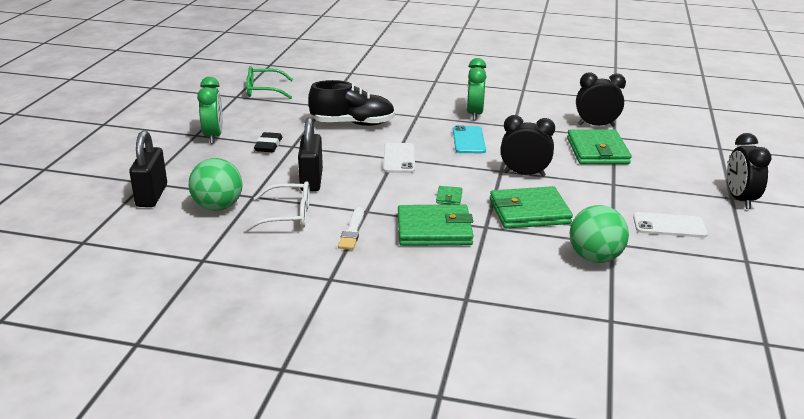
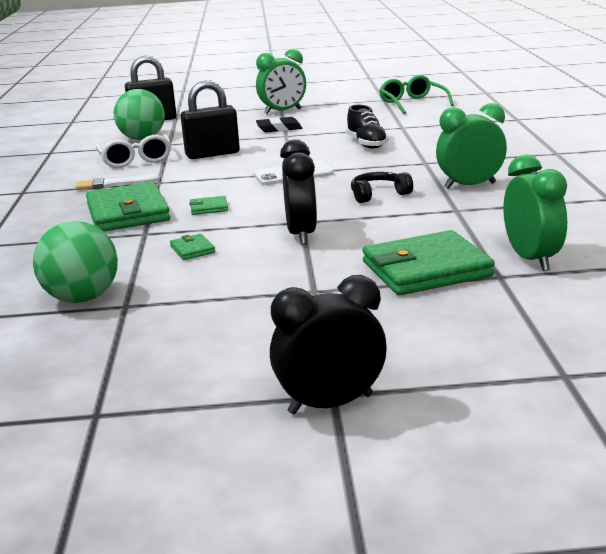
camera: 75 degrees right, 5 degrees down
(353, 124) = (366, 144): black shoe -> black shoe, size x0.64
(468, 140) = (378, 194): turquoise phone -> black headphones
(529, 212) = (192, 249): green wallet -> green wallet, size x0.43
(596, 125) = (531, 259): black clock -> green clock
(669, 226) = (193, 342): white phone -> none

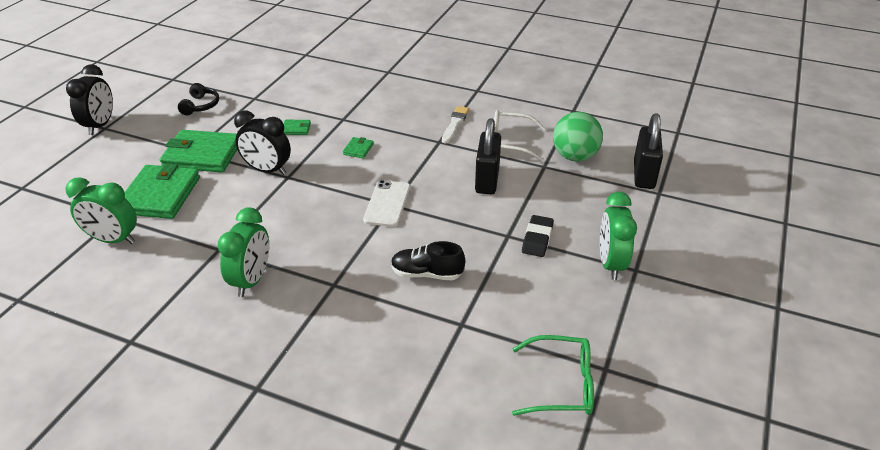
camera: 115 degrees right, 15 degrees up
(82, 298) = (278, 89): green ball -> none
(128, 213) = (387, 119): green wallet -> green wallet (202, 155)
(378, 194) = (292, 226): black headphones -> black headphones (200, 106)

